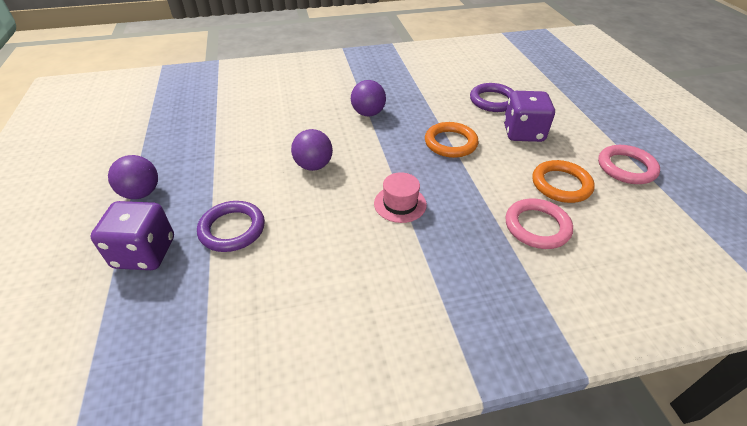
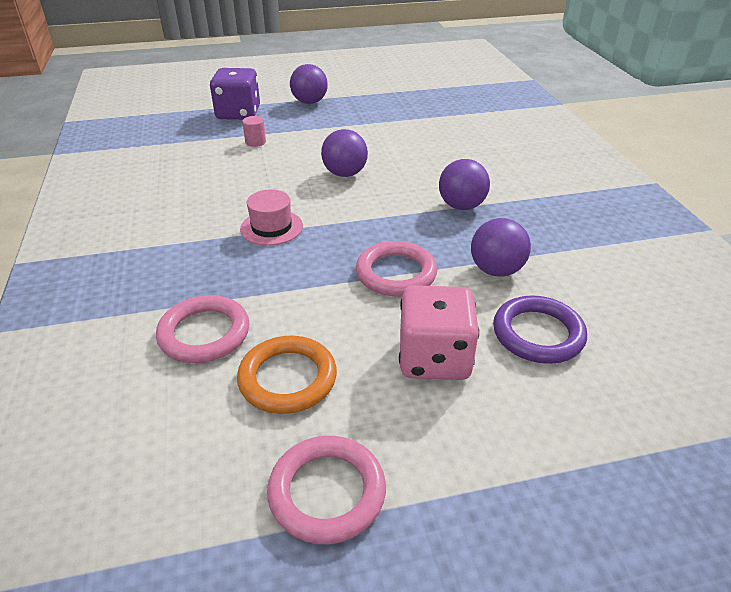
camera: 90 degrees right, 5 degrees down
(232, 229) = (255, 142): purple ring -> pink cylinder
(440, 107) = (496, 270): none -> purple ball
(450, 143) = (396, 273): orange ring -> pink ring
(523, 133) = (434, 358): purple dice -> pink dice

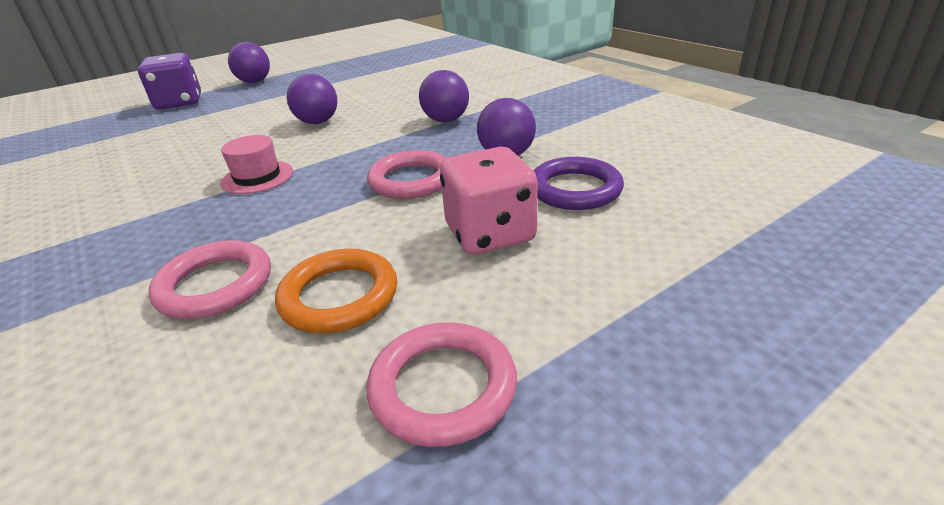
camera: 20 degrees left, 5 degrees down
(255, 142) = (208, 119): pink cylinder -> none

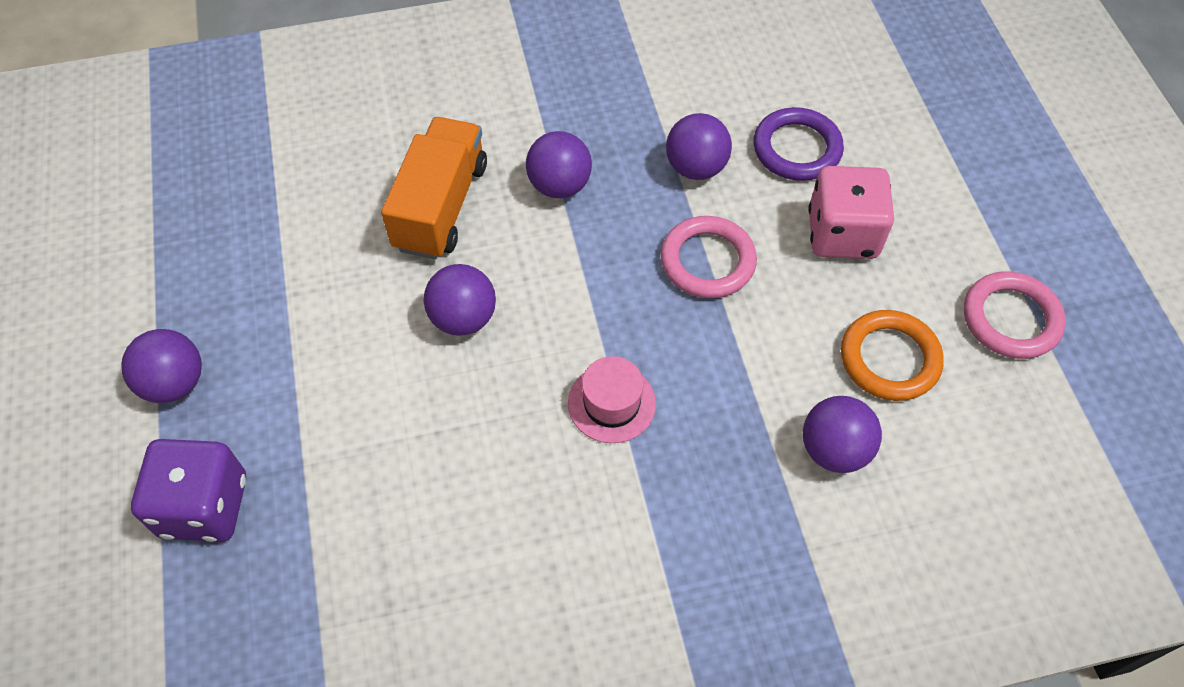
camera: 70 degrees left, 25 degrees up
(215, 285) = (834, 450): pink ring -> purple ball
(402, 98) = (441, 206): none -> orange truck

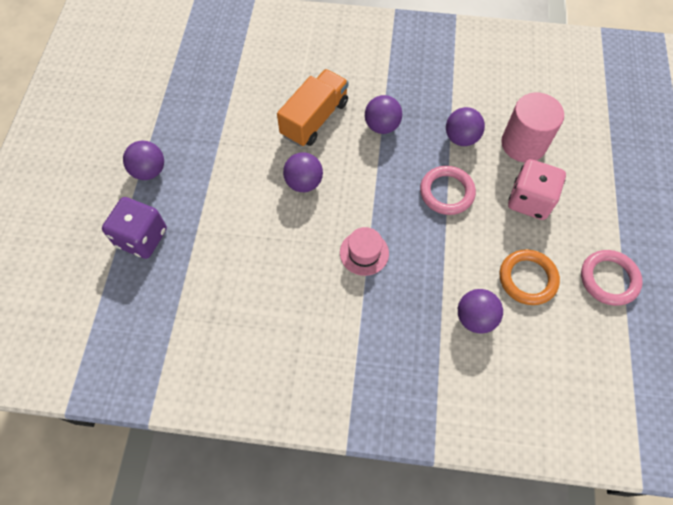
camera: 20 degrees right, 5 degrees up
(797, 149) = (523, 144): purple ring -> pink cylinder

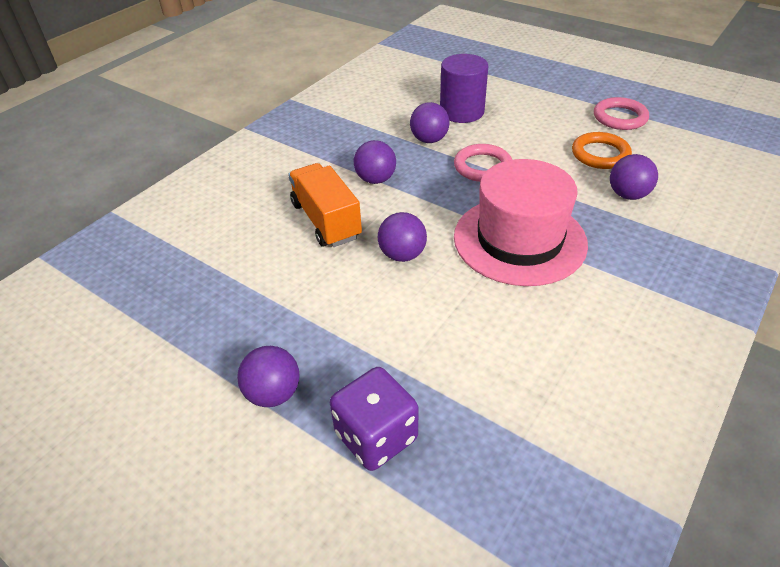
camera: 60 degrees left, 20 degrees down
(364, 253) = (519, 240): pink hat -> pink hat, size x2.31
(523, 144) = (461, 112): pink cylinder -> purple cylinder
(529, 200) = (521, 127): pink dice -> none

